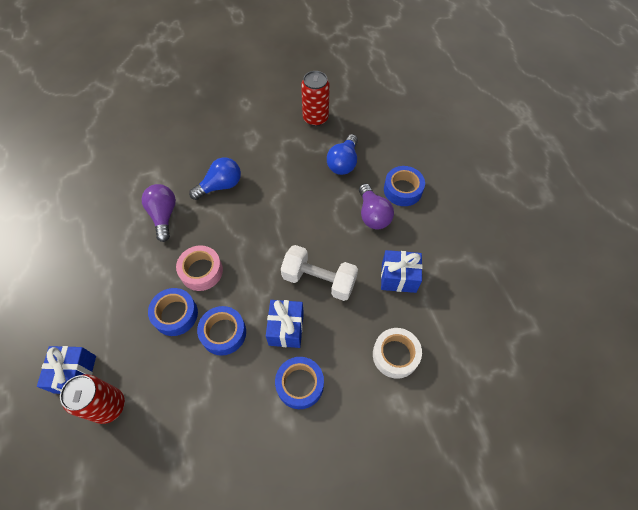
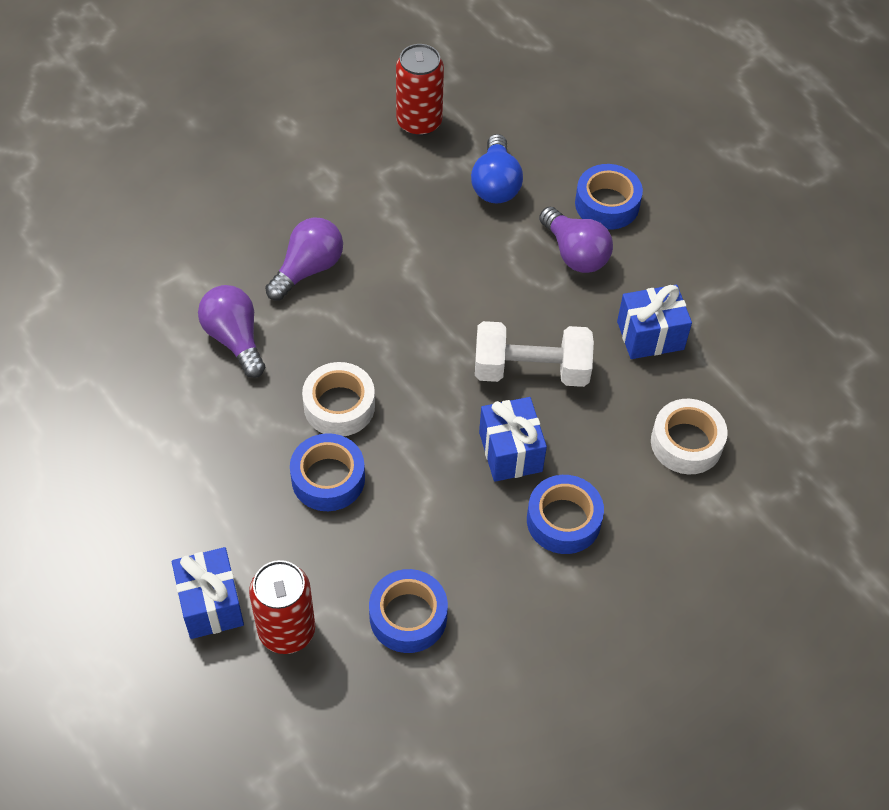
camera: 20 degrees left, 5 degrees down
(201, 271) = (339, 406): pink tape -> white tape
(220, 186) = (308, 269): blue light bulb -> purple light bulb
(223, 333) = (416, 484): blue tape -> blue tape (408, 616)

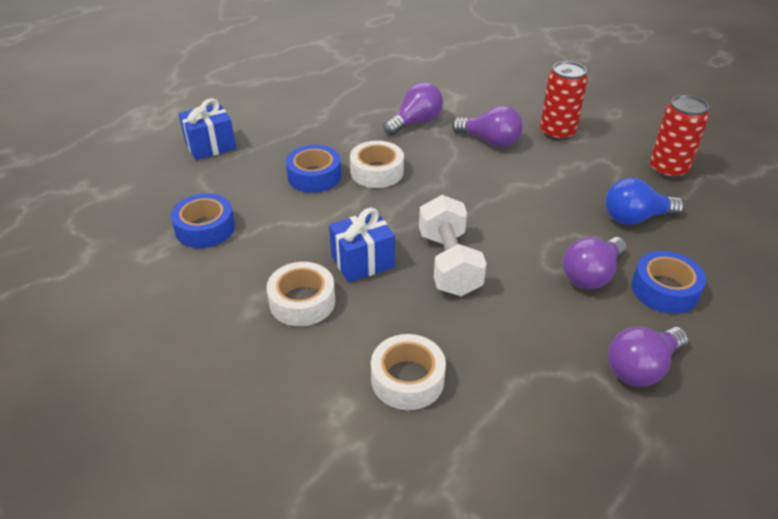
camera: 80 degrees right, 15 degrees down
(286, 630) = (192, 177): red can -> red can (557, 132)
(563, 520) = (302, 301): blue tape -> white tape
(650, 335) = (524, 338): blue gift -> none
(699, 260) = (641, 368): none -> purple light bulb

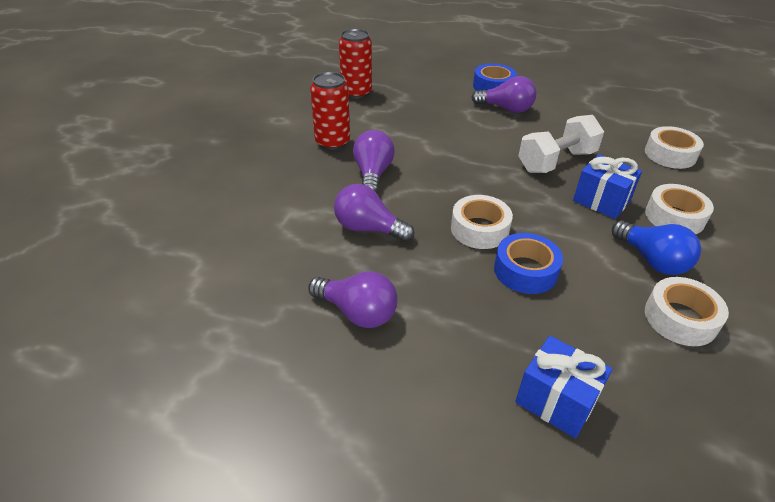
camera: 115 degrees left, 0 degrees up
(205, 228) = (680, 318): blue tape -> white tape
(635, 218) = (429, 100): blue light bulb -> blue light bulb (652, 260)
(641, 368) = (563, 89): purple light bulb -> purple light bulb (357, 312)

